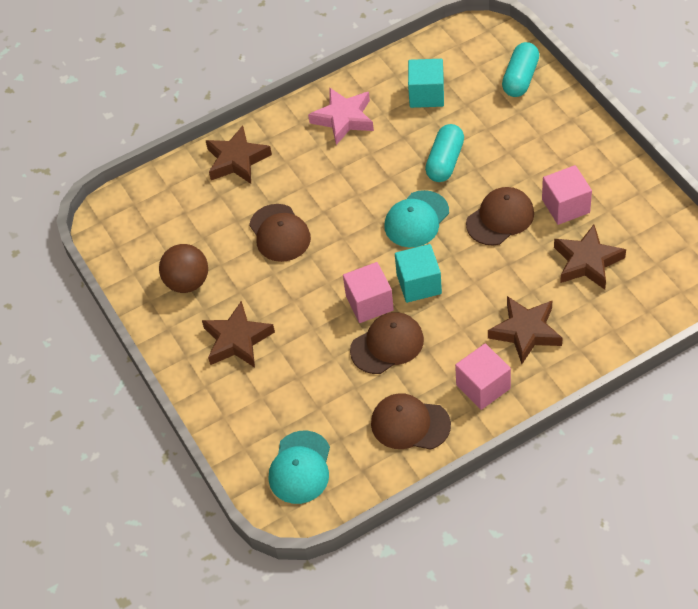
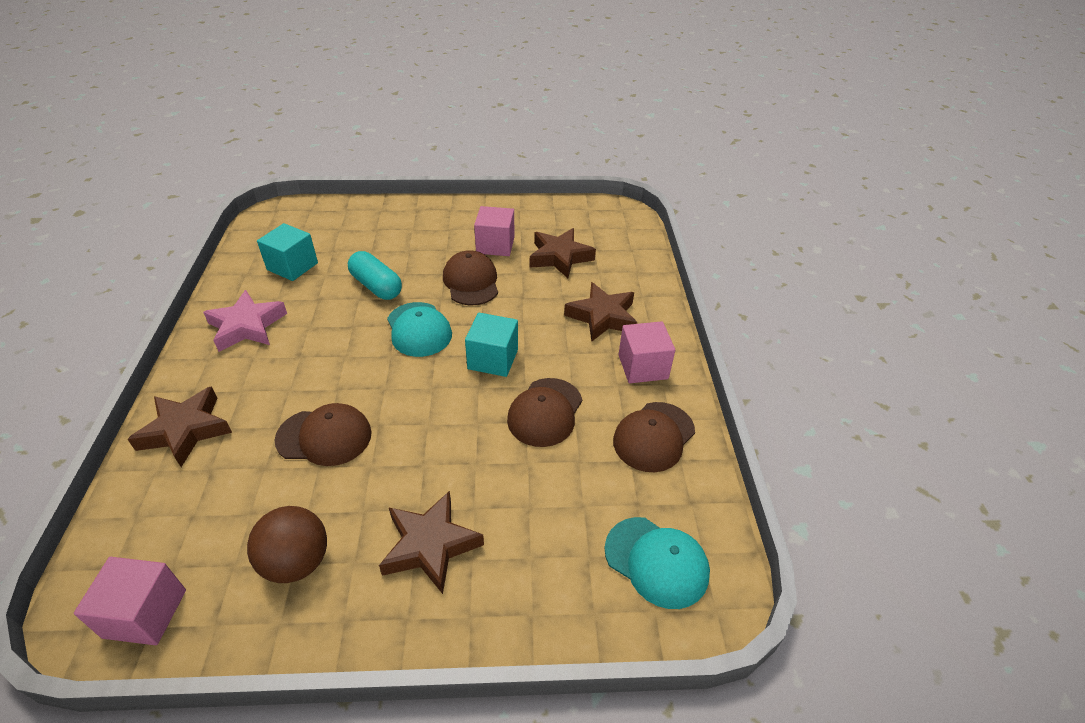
camera: 70 degrees left, 10 degrees down
(369, 303) = (483, 403): pink cube -> pink cube (145, 613)
(387, 345) = (545, 412): brown cap -> brown cap turned 150 degrees counterclockwise
(520, 78) = (345, 215): turquoise capsule -> none

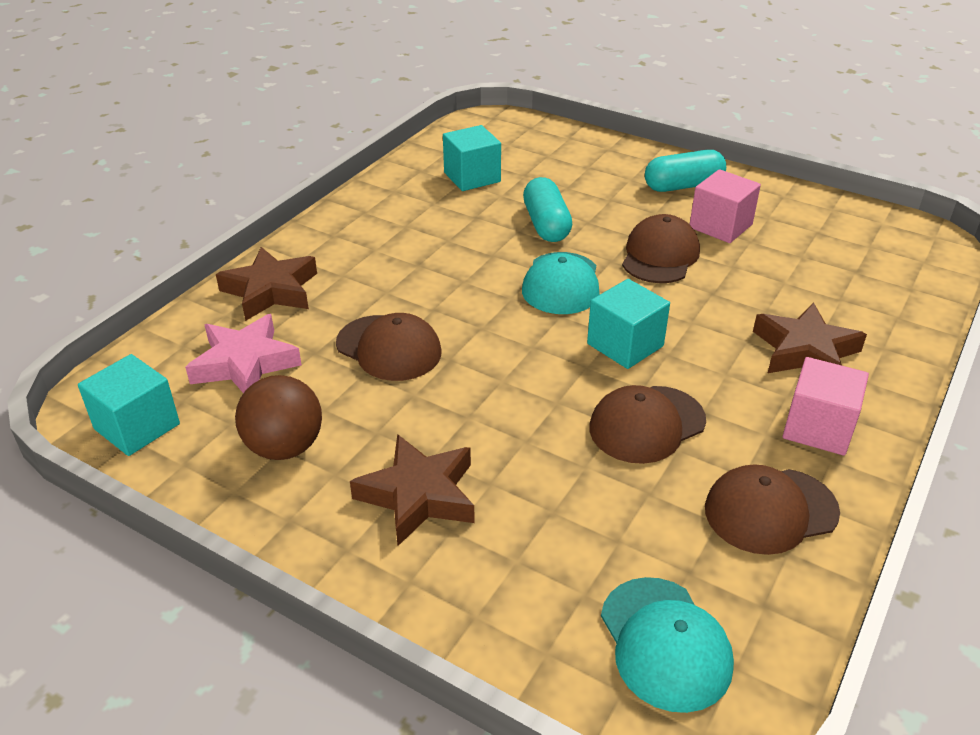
camera: 35 degrees right, 5 degrees down
(145, 613) = (137, 426): pink cube -> turquoise cube
(247, 326) = (388, 219): pink star -> pink star (245, 363)
(451, 223) = (683, 186): none -> turquoise capsule
(560, 257) = (798, 265): brown star -> none

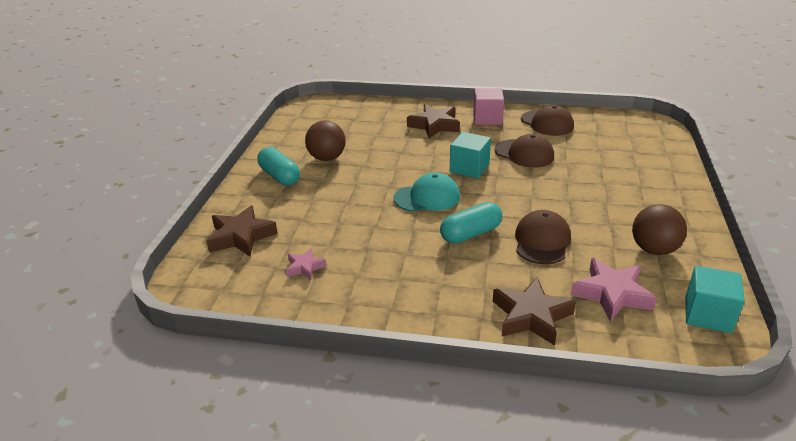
camera: 110 degrees left, 5 degrees down
(418, 495) = (633, 199): brown star -> brown star (241, 236)
(472, 177) = (305, 267): turquoise cube -> pink star
(546, 225) = (360, 217): turquoise capsule -> turquoise capsule (471, 234)
(660, 255) = (373, 171): brown cap -> none
(665, 643) = (633, 134): turquoise cap -> none
(720, 226) = (327, 158): pink cube -> brown ball

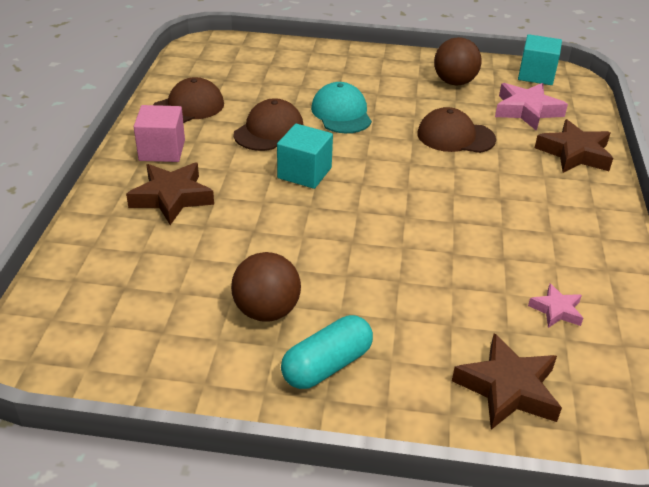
camera: 95 degrees left, 5 degrees up
(427, 197) = (379, 208): turquoise cap -> turquoise cap (341, 113)
(471, 234) = (453, 179): turquoise capsule -> none

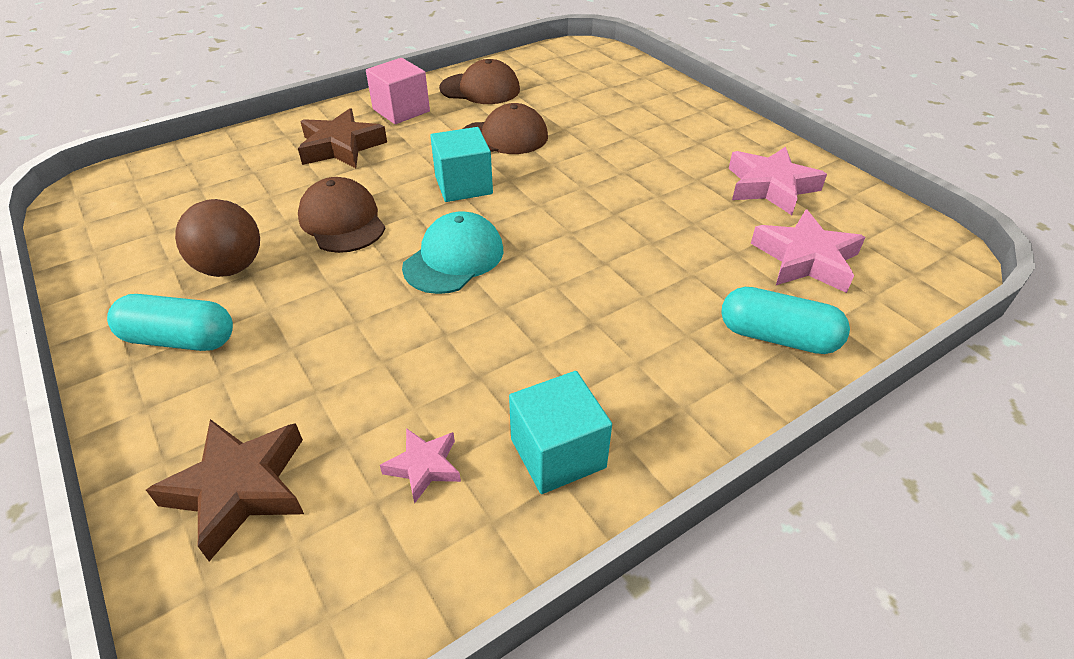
camera: 50 degrees right, 5 degrees up
(341, 113) = (592, 155): turquoise cap -> turquoise cap (454, 258)
(454, 82) = (770, 187): brown ball -> pink star
(455, 136) = (664, 236): brown cap -> brown cap (342, 221)
(536, 75) = (898, 231): turquoise cube -> turquoise cube (558, 453)
(574, 153) = (777, 337): brown star -> turquoise capsule

